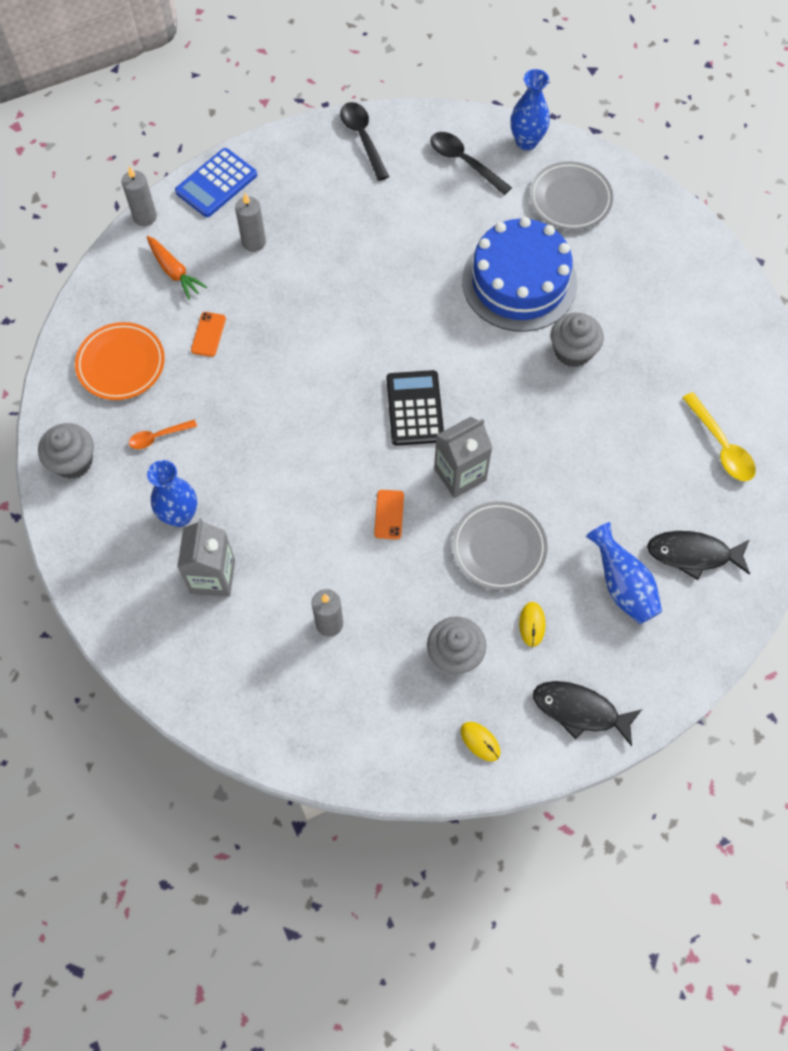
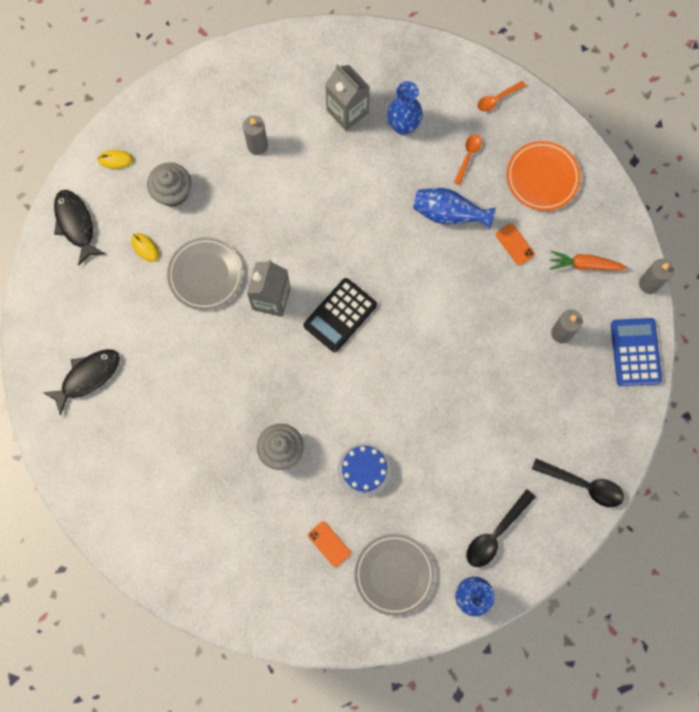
camera: 135 degrees right, 10 degrees up
(73, 461) = (497, 99): grey cupcake -> orange spoon
(389, 514) = (287, 235): orange phone -> orange phone (329, 544)
(414, 408) = (340, 315): black calculator -> black calculator turned 90 degrees clockwise
(464, 162) = (495, 534): black spoon -> black spoon turned 135 degrees clockwise
(519, 282) = (364, 470): blue cake -> blue cake, size x0.51
(580, 710) = (76, 224): black fish -> black fish turned 90 degrees counterclockwise
(622, 585) = (113, 318): blue vase -> blue vase (448, 214)
(721, 445) = (129, 469): yellow spoon -> none

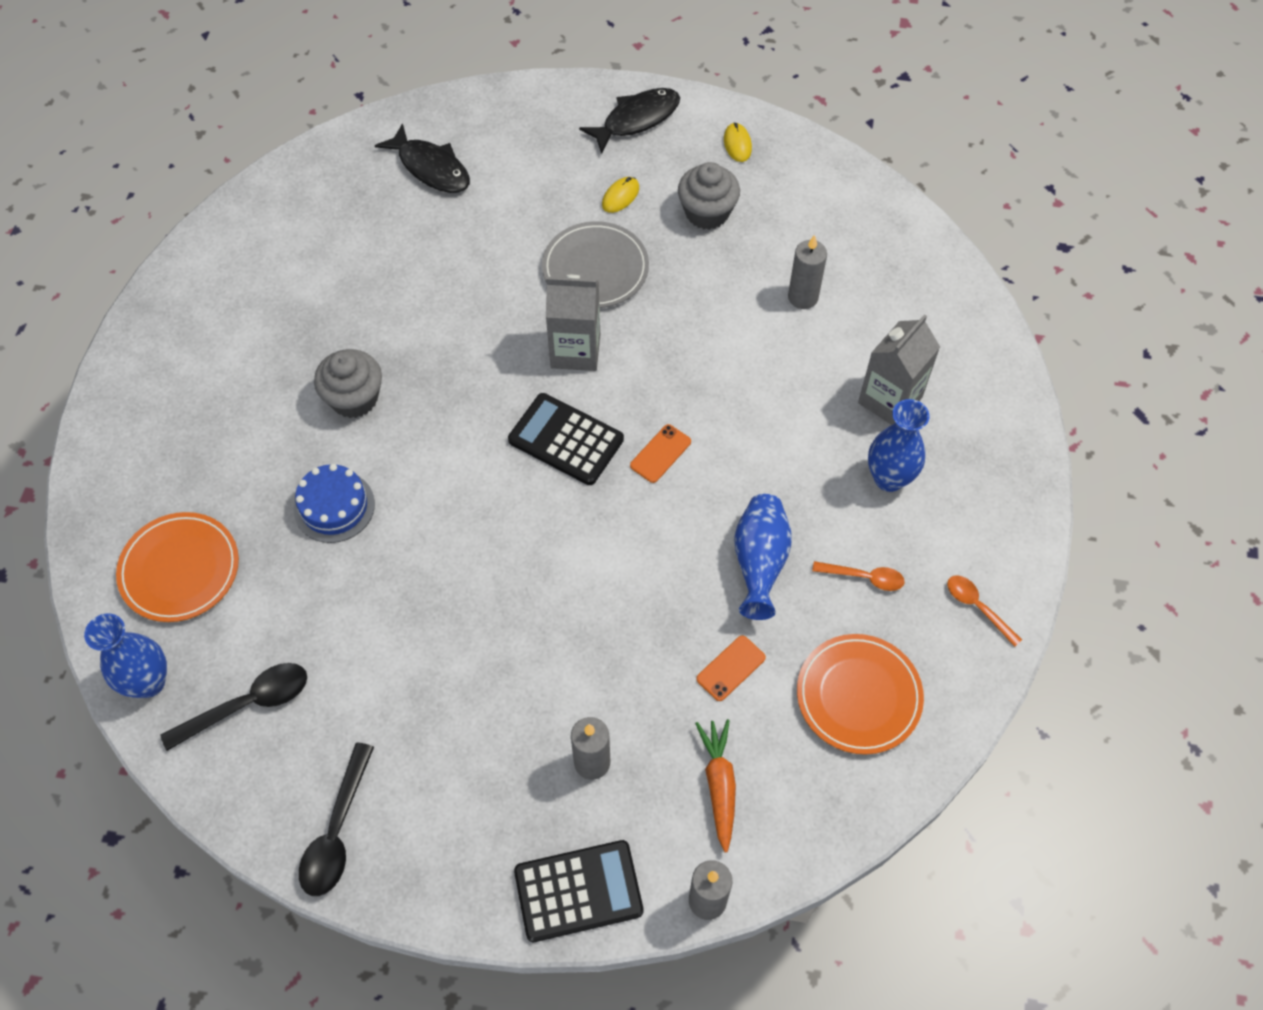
camera: 80 degrees right, 15 degrees down
(329, 544) = (222, 478): orange phone -> orange phone (660, 453)
(394, 574) = (180, 570): grey plate -> orange plate
(495, 534) = (248, 704): black spoon -> black spoon turned 120 degrees clockwise
(635, 352) = (578, 891): blue calculator -> black calculator

